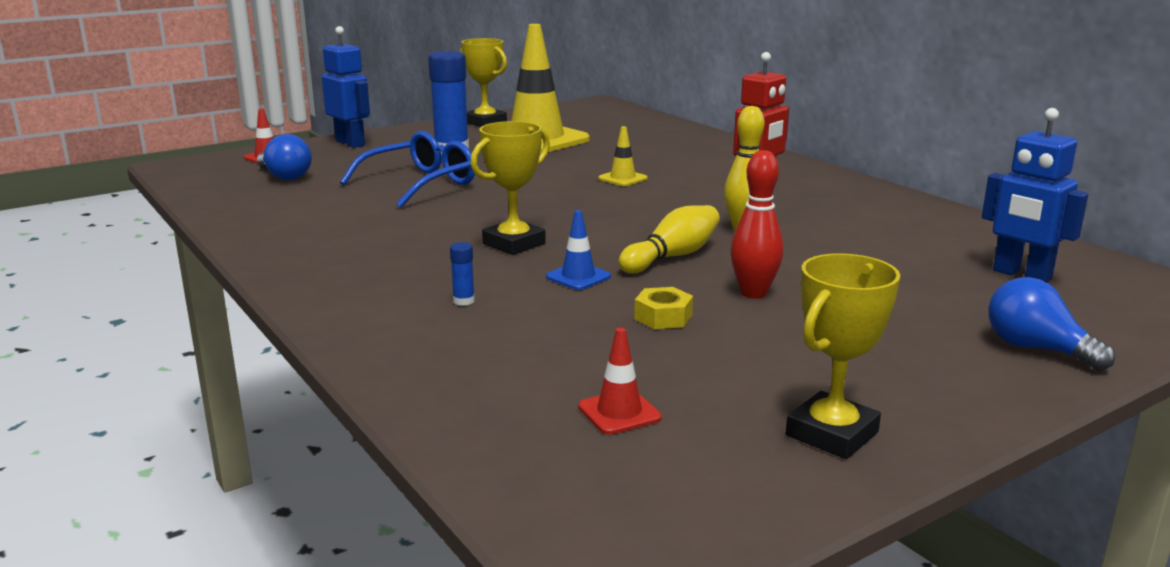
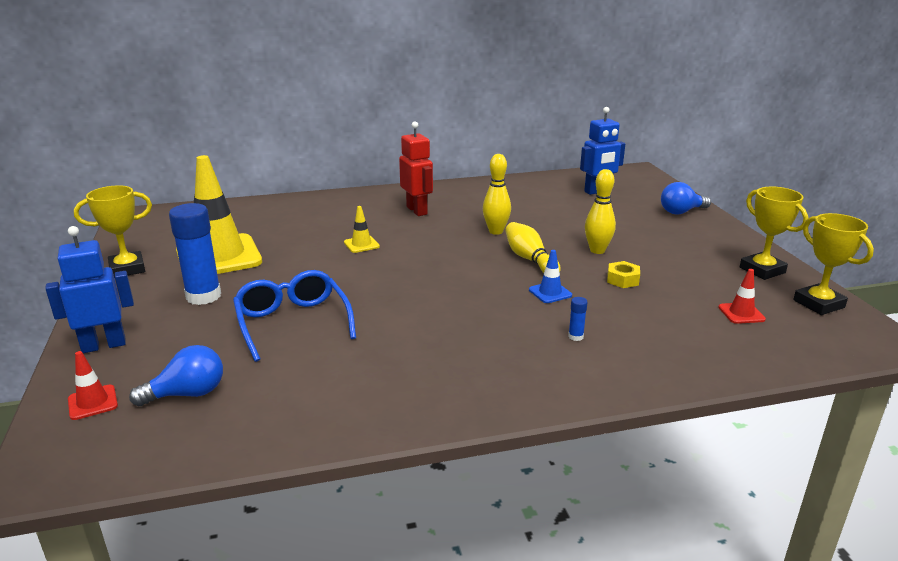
camera: 70 degrees left, 5 degrees up
(514, 244) = (475, 304): yellow trophy -> yellow trophy (818, 304)
(753, 293) = (597, 250): red bowling pin -> yellow bowling pin

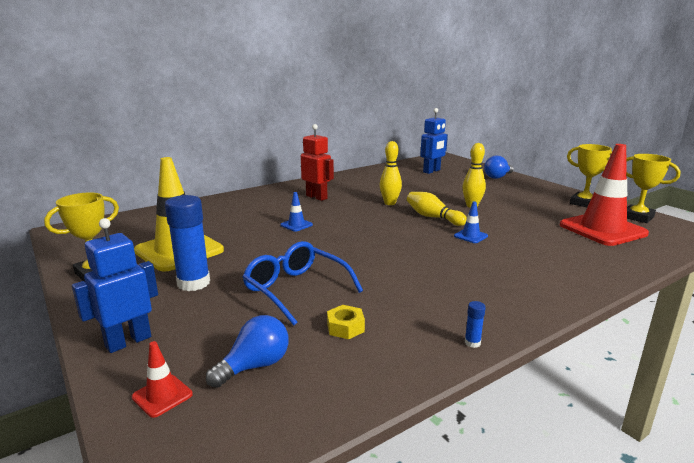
camera: 20 degrees left, 5 degrees down
(361, 244) = (296, 225): yellow traffic cone -> blue traffic cone
(575, 336) = (520, 261): blue glue stick -> blue glue stick (472, 343)
(622, 280) = (508, 221): yellow nut -> yellow nut (345, 327)
(741, 313) = (602, 229): red traffic cone -> red traffic cone, size x2.44

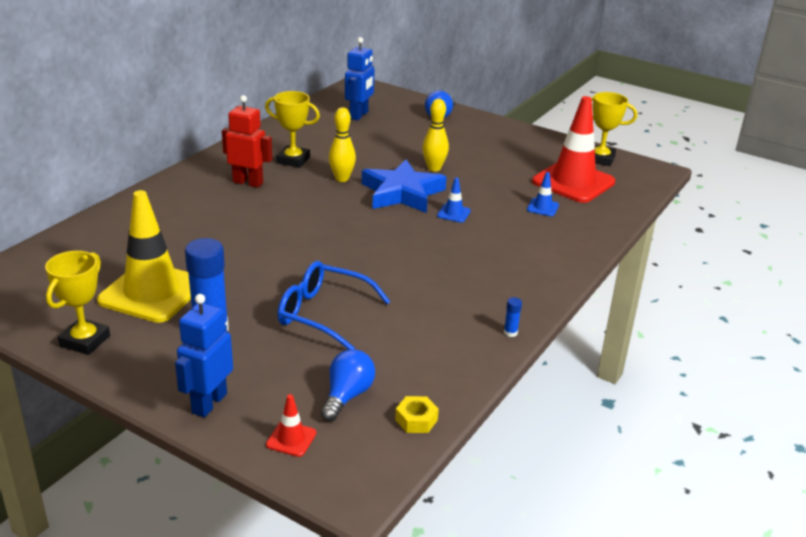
camera: 25 degrees left, 10 degrees up
(296, 225) = (257, 231): blue traffic cone -> blue traffic cone (542, 207)
(345, 327) = (398, 343): yellow nut -> yellow nut (416, 420)
(433, 217) = (402, 193): yellow bowling pin -> blue star
(584, 203) = (545, 146): yellow trophy -> yellow trophy (293, 160)

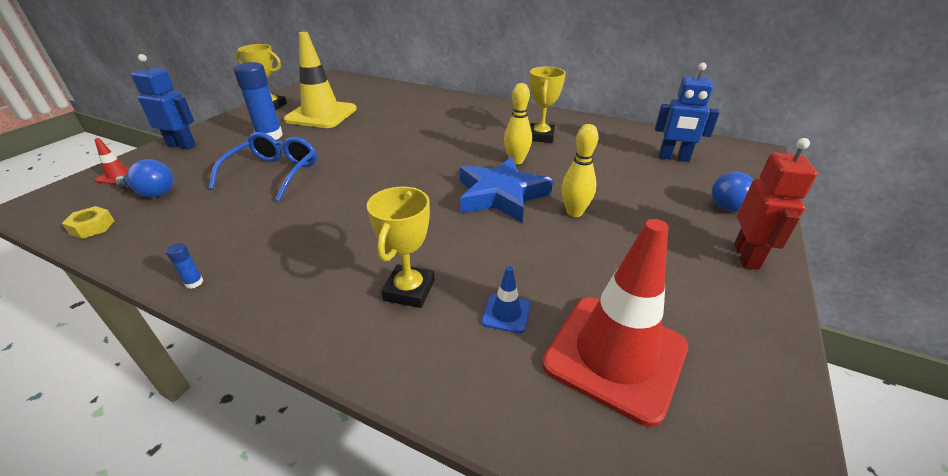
camera: 85 degrees right, 5 degrees up
(248, 182) = (488, 124): red robot -> red robot (747, 256)
(453, 213) = (464, 231): blue traffic cone -> none
(600, 159) = (747, 405): yellow trophy -> yellow trophy (409, 290)

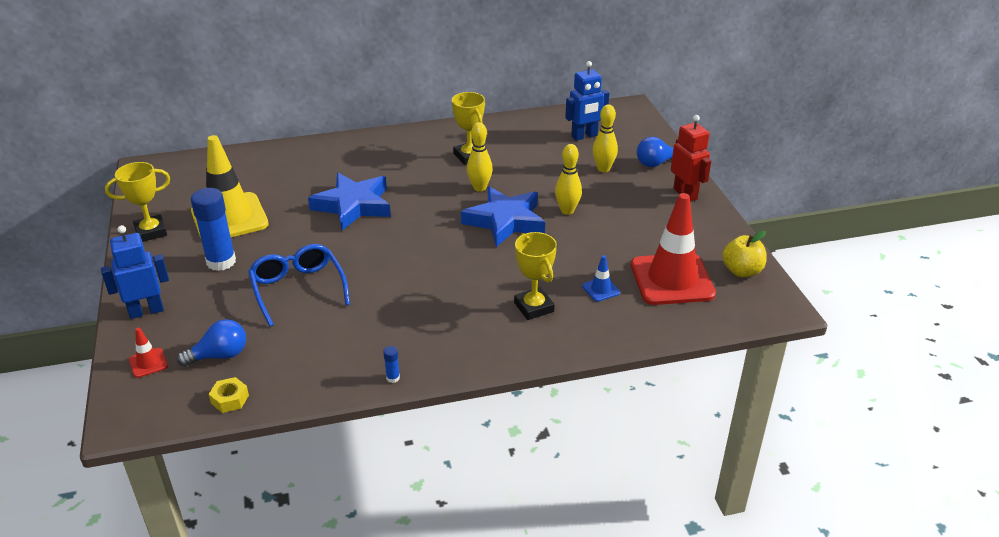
camera: 40 degrees left, 0 degrees up
(403, 136) = (353, 205): none -> blue star
(662, 191) = (603, 169): none -> yellow bowling pin
(748, 409) = (742, 271): none -> yellow apple

